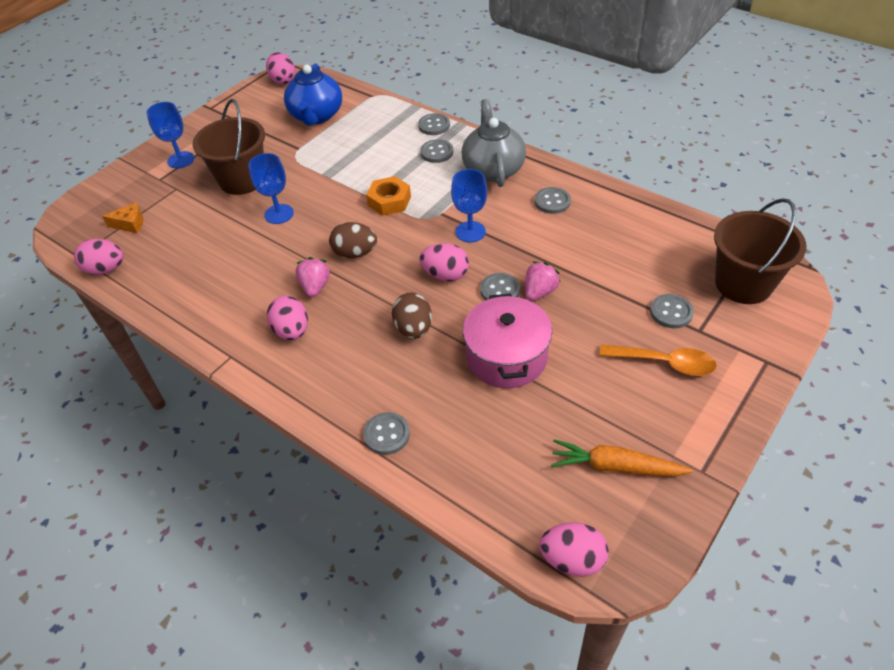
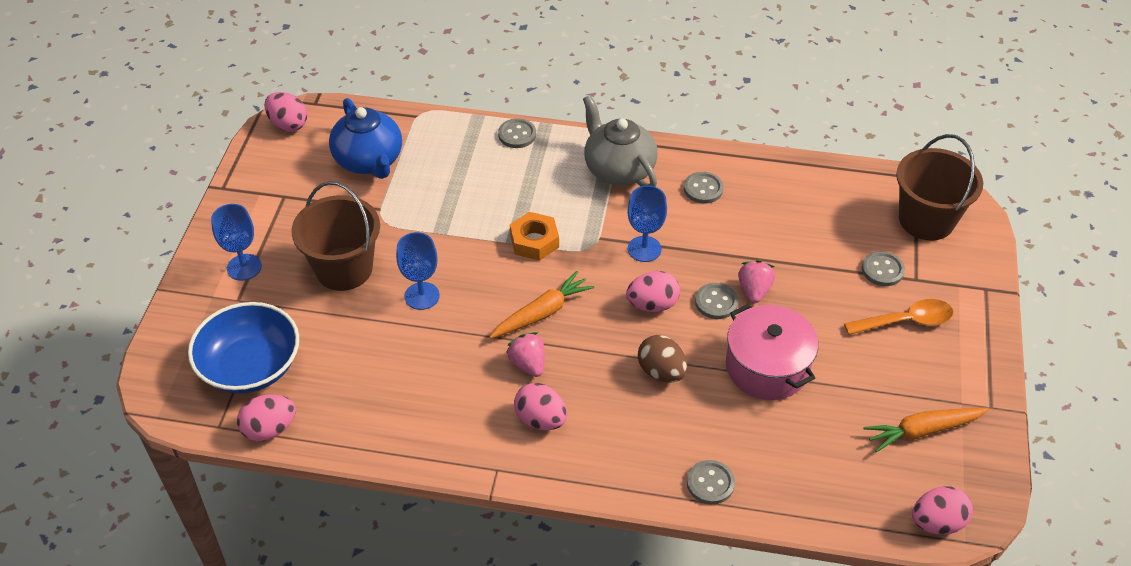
camera: 30 degrees left, 0 degrees up
(130, 224) = (250, 366): orange cheese -> blue bowl
(355, 253) = (542, 313): brown egg -> orange carrot
(437, 152) = (544, 167): grey button -> none

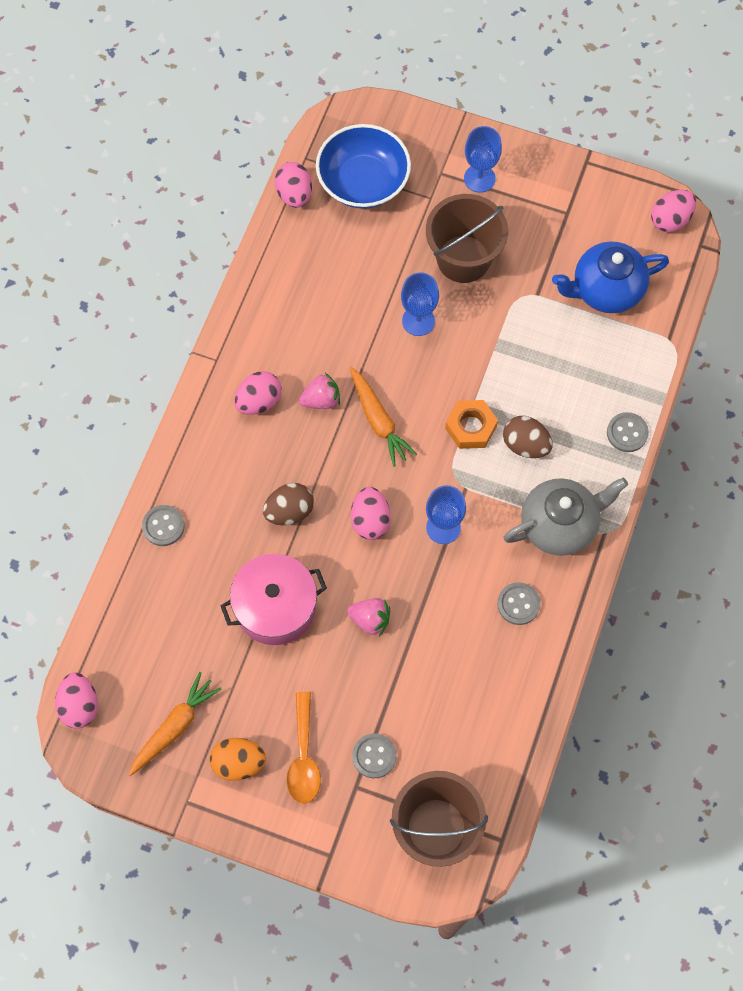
camera: 100 degrees right, 20 degrees up
(544, 200) = (525, 445): none -> brown egg
(716, 302) = (362, 580): grey button -> none
(922, 431) = (174, 727): orange carrot -> orange carrot turned 45 degrees clockwise
(934, 371) = (238, 762): none -> orange egg

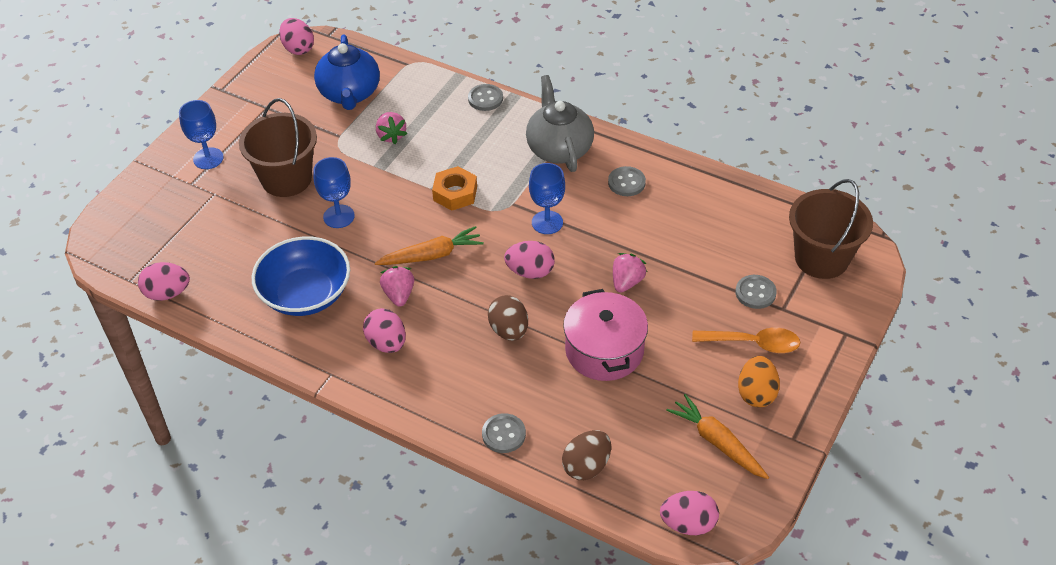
camera: 80 degrees left, 20 degrees down
(363, 182) = (176, 239): blue bowl -> blue bowl (305, 294)
(525, 445) = (481, 160): brown egg -> brown egg (586, 466)
(547, 346) = (391, 136): none -> pink strawberry

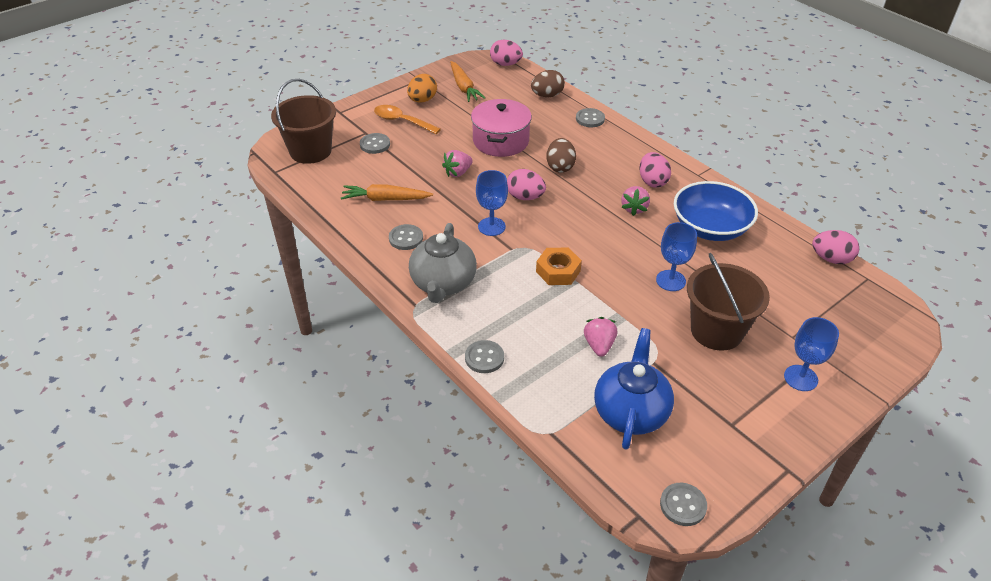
camera: 160 degrees left, 5 degrees down
(298, 48) = (683, 505): pink egg -> grey button
(431, 255) = (598, 228): orange carrot -> orange carrot (385, 199)

